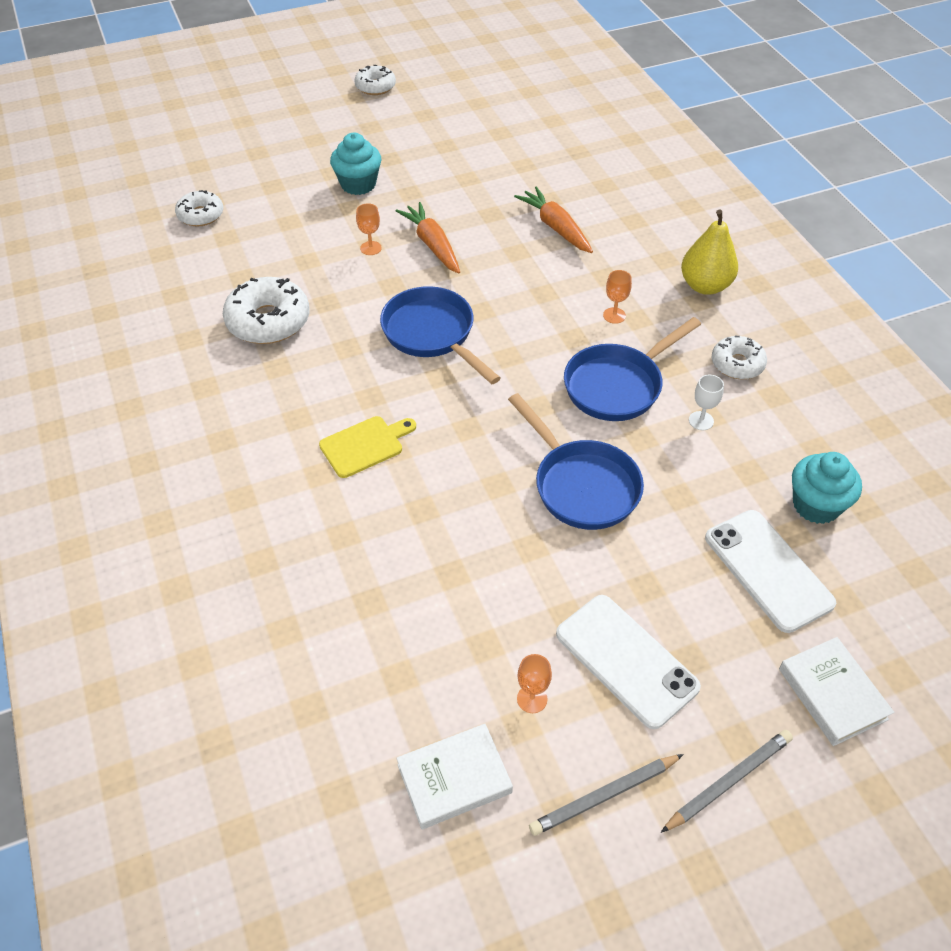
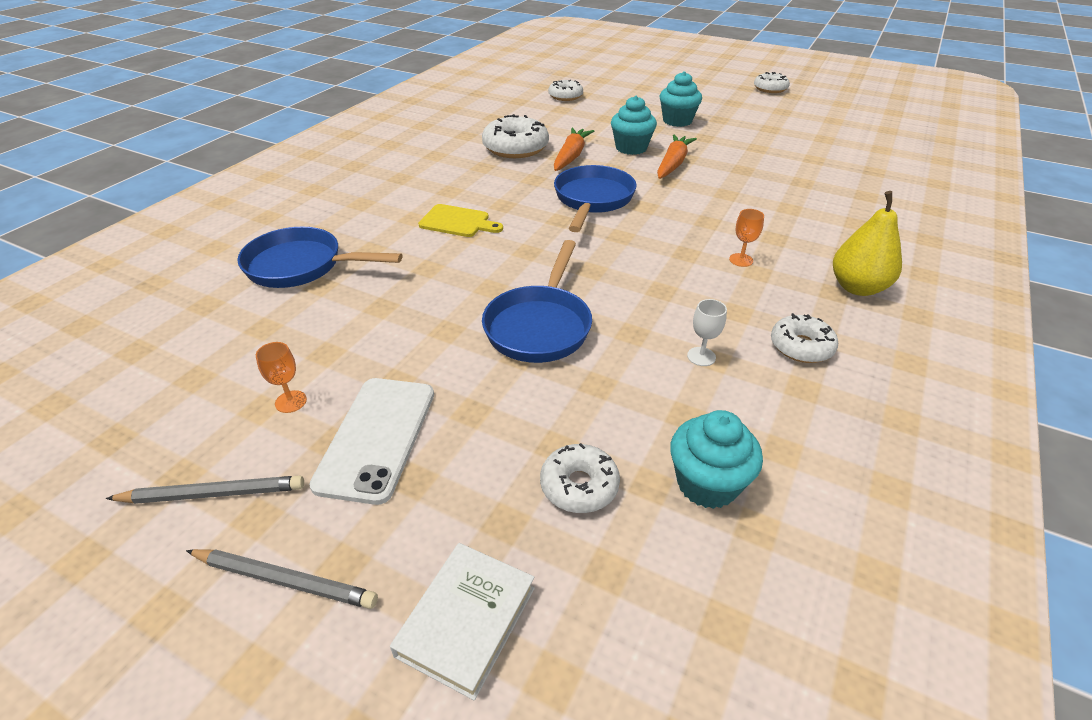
camera: 50 degrees right, 10 degrees down
(370, 248) = (631, 148): orange goblet -> turquoise cupcake
(454, 779) = (181, 397): white book -> none
(555, 227) = (780, 196): orange carrot -> orange carrot (571, 156)
(604, 796) = (213, 494): grey pencil -> grey pencil turned 150 degrees clockwise
(618, 385) = (671, 295): blue pan -> blue pan (301, 266)
(768, 570) = (579, 486): white phone -> white donut

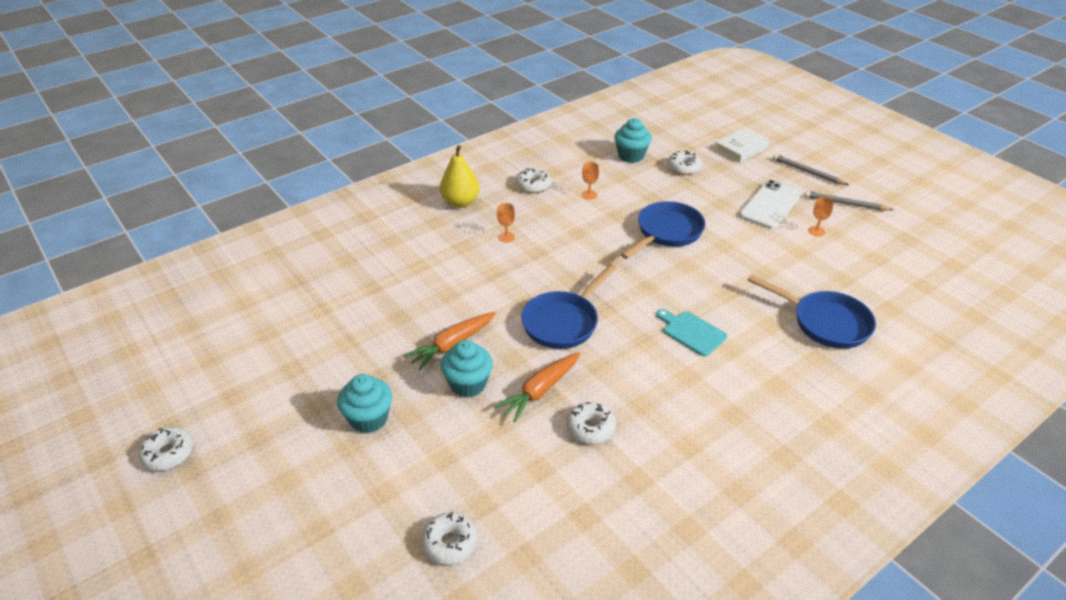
camera: 155 degrees left, 0 degrees up
(457, 222) = (691, 332): yellow cutting board -> turquoise cutting board
(515, 148) = (590, 428): white donut -> white donut, size x0.61
(701, 356) = (589, 195): white goblet -> orange goblet

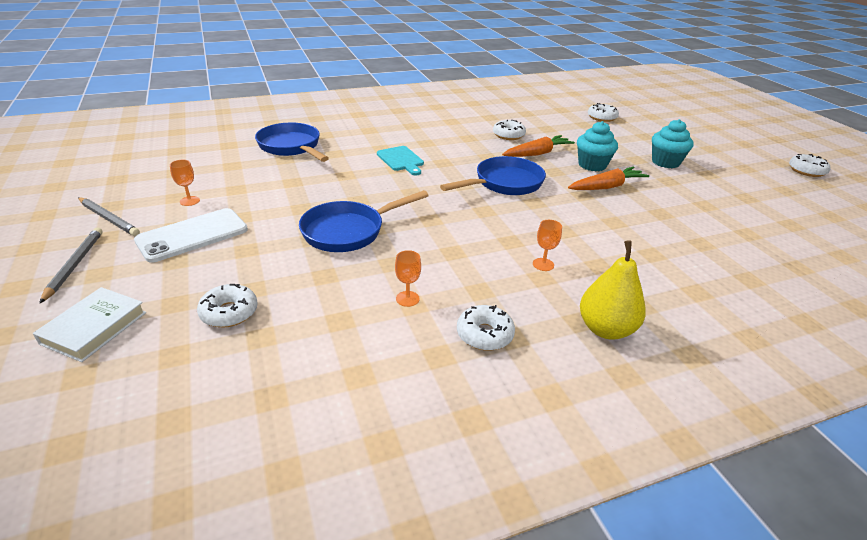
camera: 165 degrees left, 5 degrees down
(631, 156) = (286, 358): turquoise cupcake -> none
(741, 149) = (94, 328): white book -> white book turned 45 degrees counterclockwise
(807, 172) = (74, 265): grey pencil -> grey pencil turned 150 degrees counterclockwise

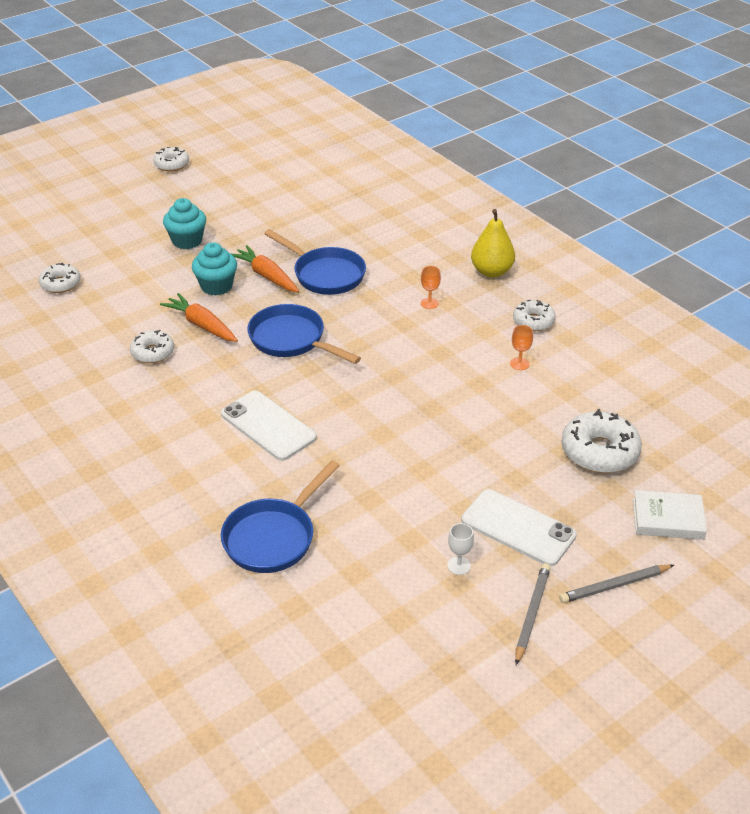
camera: 105 degrees left, 5 degrees up
(189, 201) = (459, 566): orange goblet -> white goblet
(229, 312) = (599, 451): white donut -> white donut, size x1.63
(349, 231) = (445, 422): blue pan -> blue pan (325, 274)
(401, 160) = (268, 426): turquoise cutting board -> white phone

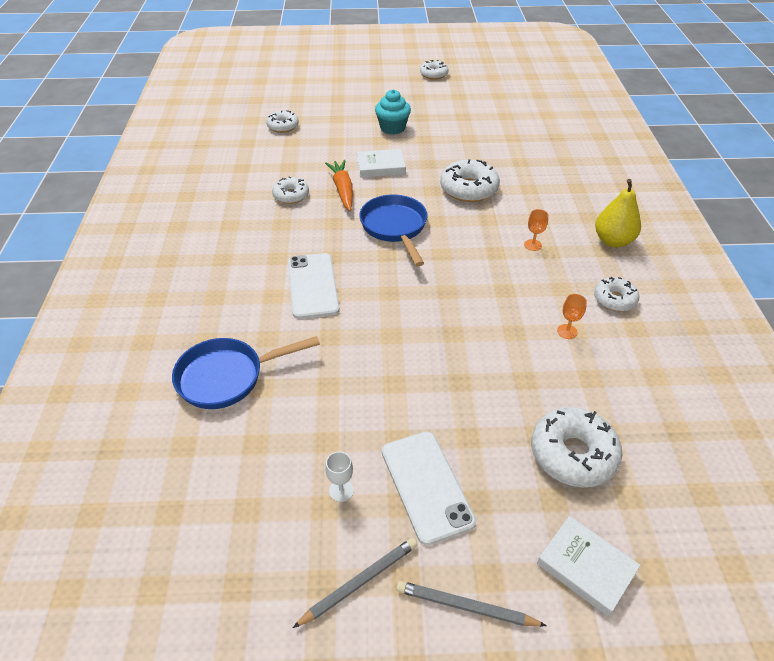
camera: 35 degrees right, 5 degrees up
(216, 286) = (381, 167): turquoise cupcake -> white book
(266, 276) = (423, 173): orange carrot -> none
(325, 274) = (468, 189): blue pan -> white donut

